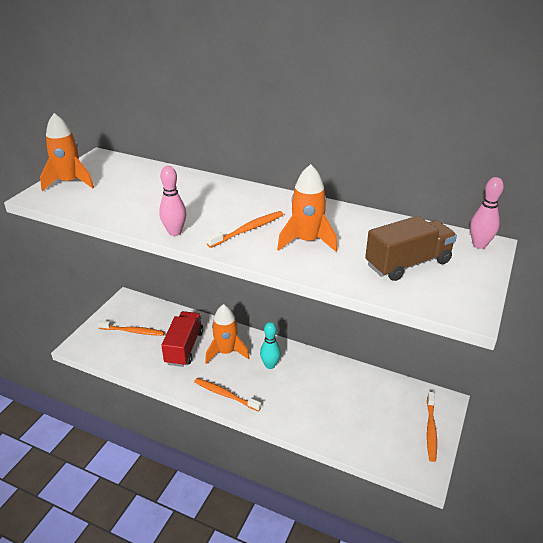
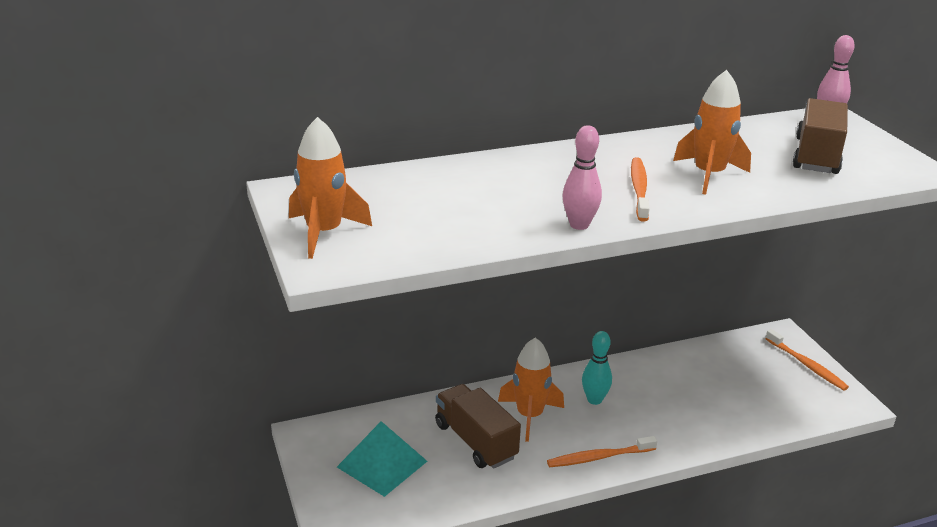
camera: 45 degrees left, 5 degrees down
(133, 331) = (382, 464): orange toothbrush -> turquoise pyramid
(184, 347) = (475, 441): red truck -> brown truck

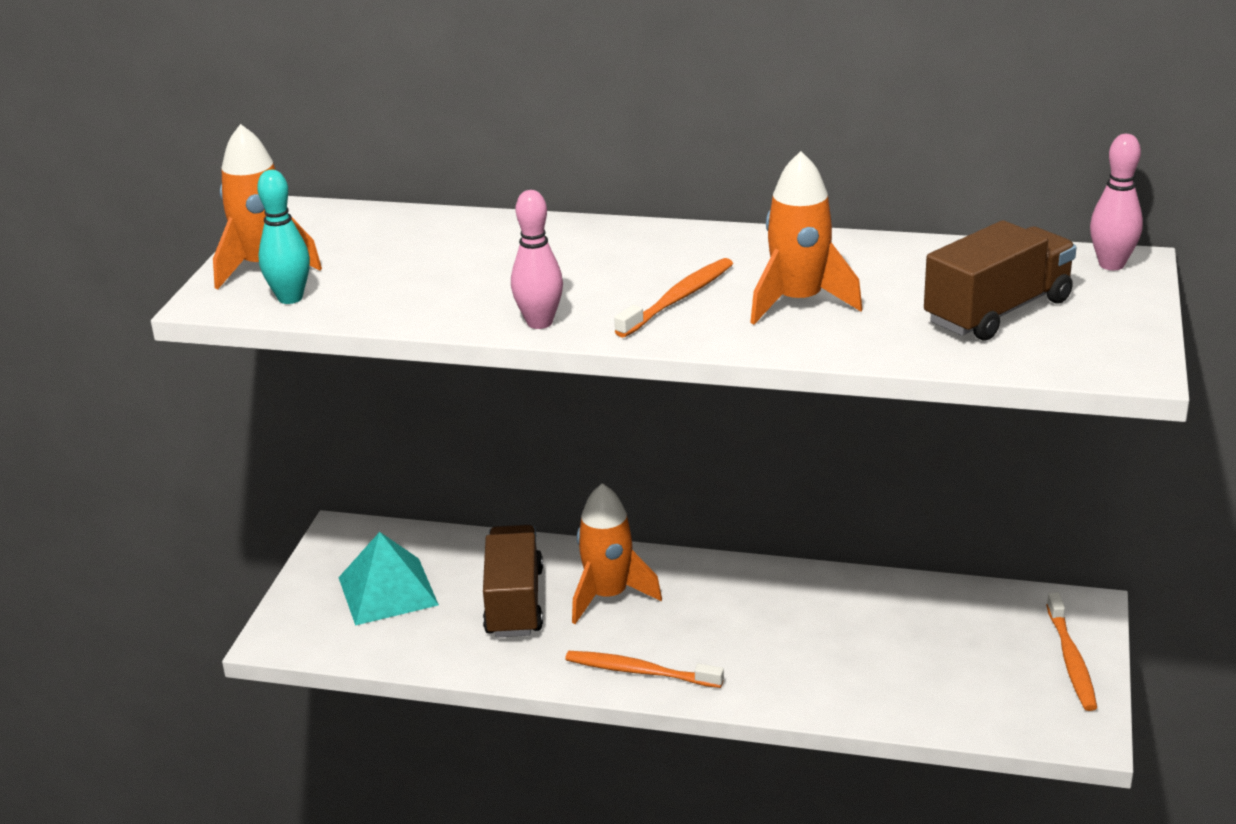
camera: 35 degrees right, 0 degrees up
(594, 400) = (711, 604): turquoise bowling pin -> turquoise bowling pin (290, 298)

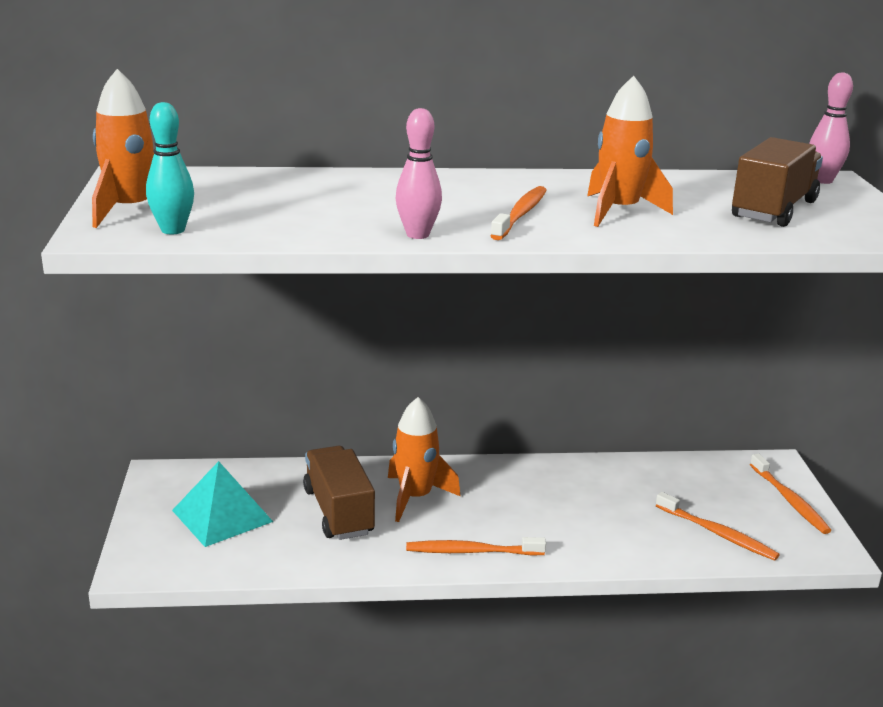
camera: 20 degrees left, 5 degrees down
(949, 691) = (717, 533): none -> orange toothbrush

